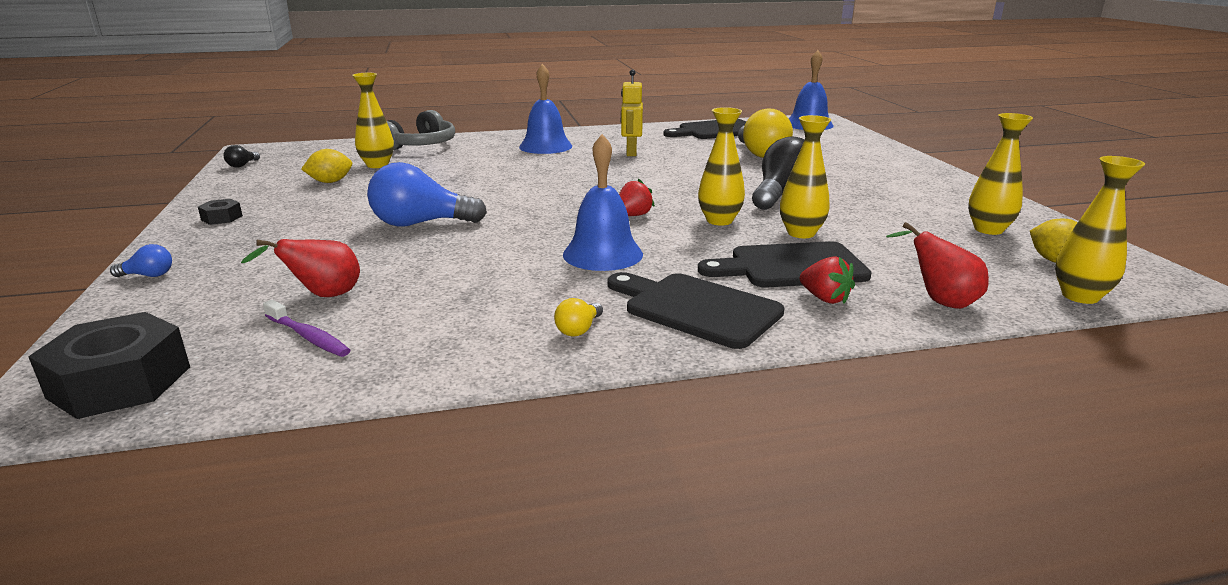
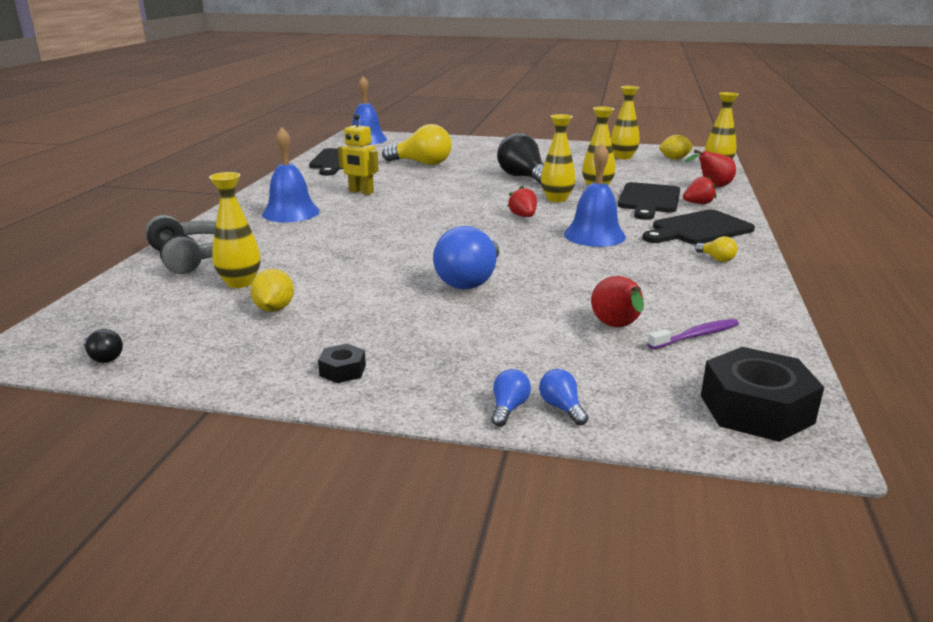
camera: 65 degrees left, 0 degrees up
(145, 294) = (562, 408): none -> blue light bulb

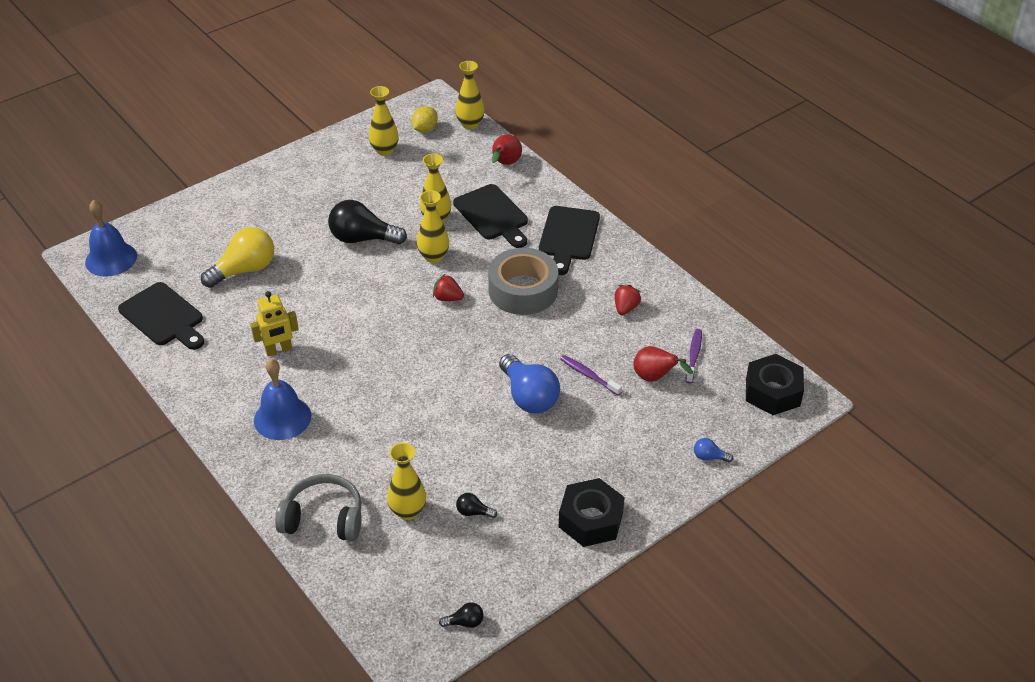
camera: 50 degrees left, 20 degrees up
(274, 309) = (473, 512): yellow lemon -> black light bulb
(342, 370) = (591, 519): black nut -> black nut, size x2.09
(508, 408) = (691, 476): blue light bulb -> none
(551, 295) = (588, 375): none -> purple toothbrush
(594, 235) = (523, 290): blue bell -> grey tape
(698, 203) = (527, 198): red strawberry -> red strawberry (625, 308)
(716, 259) = (618, 268): yellow light bulb -> none

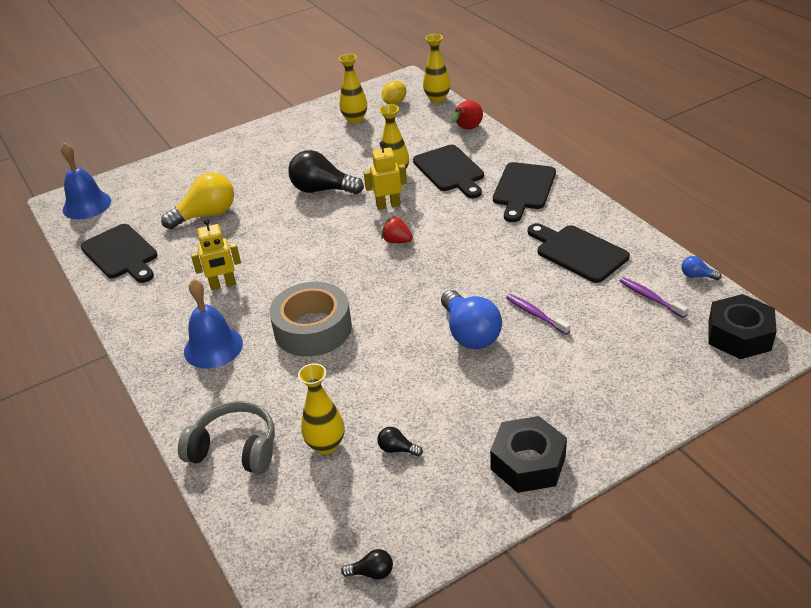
camera: 10 degrees right, 5 degrees down
(433, 257) = (388, 205): yellow vase -> yellow robot
(523, 290) = (473, 235): grey tape -> grey tape (313, 329)
(625, 308) = (578, 252): red strawberry -> black cutting board
(655, 377) = (607, 318): red pear -> none
(694, 355) = (650, 298): purple toothbrush -> purple toothbrush turned 60 degrees counterclockwise
(709, 457) = (667, 400): blue light bulb -> blue light bulb (697, 276)

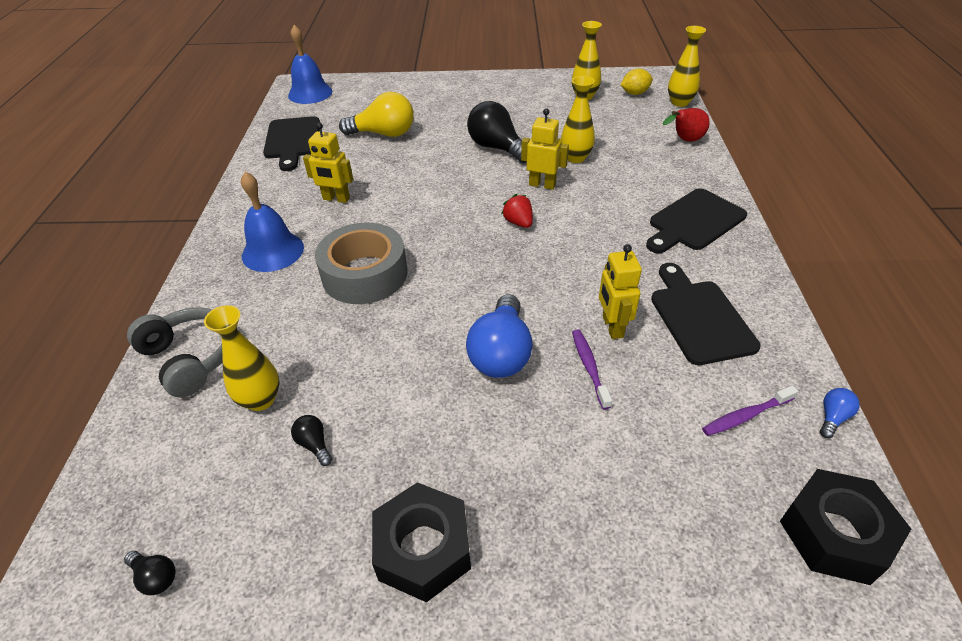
camera: 30 degrees right, 5 degrees up
(450, 171) = (632, 174): black cutting board -> none
(528, 283) = (612, 327): none -> yellow robot
(650, 298) = (746, 416): purple toothbrush -> purple toothbrush turned 105 degrees counterclockwise
(697, 276) = (832, 417): blue light bulb -> blue light bulb turned 75 degrees clockwise

